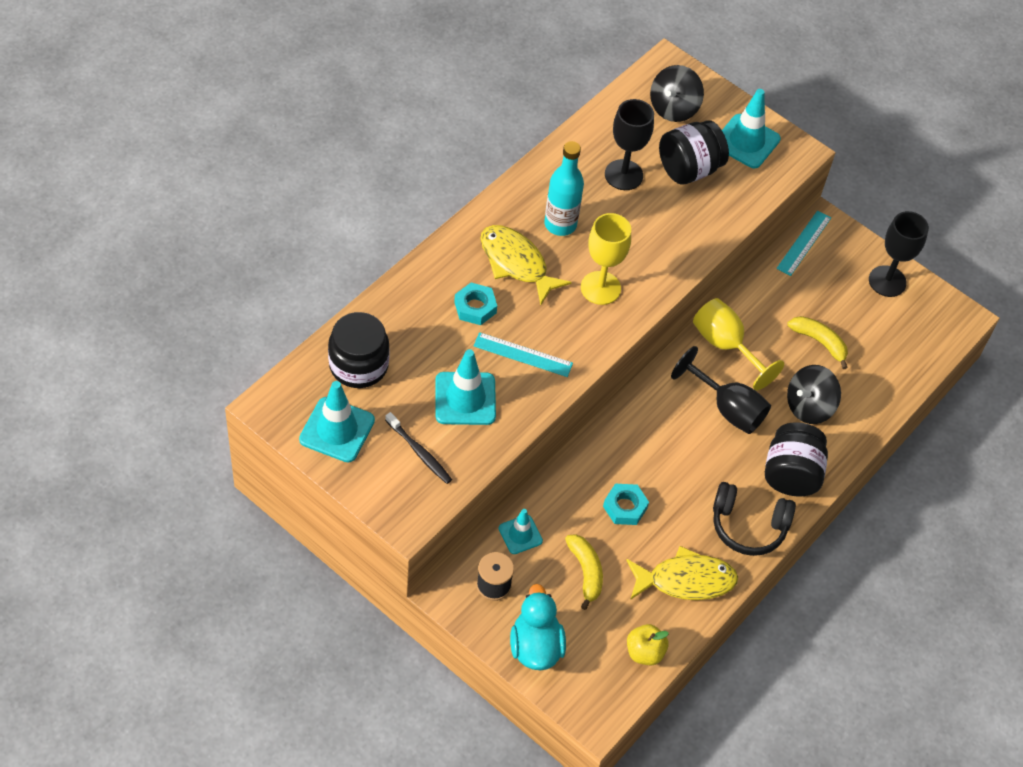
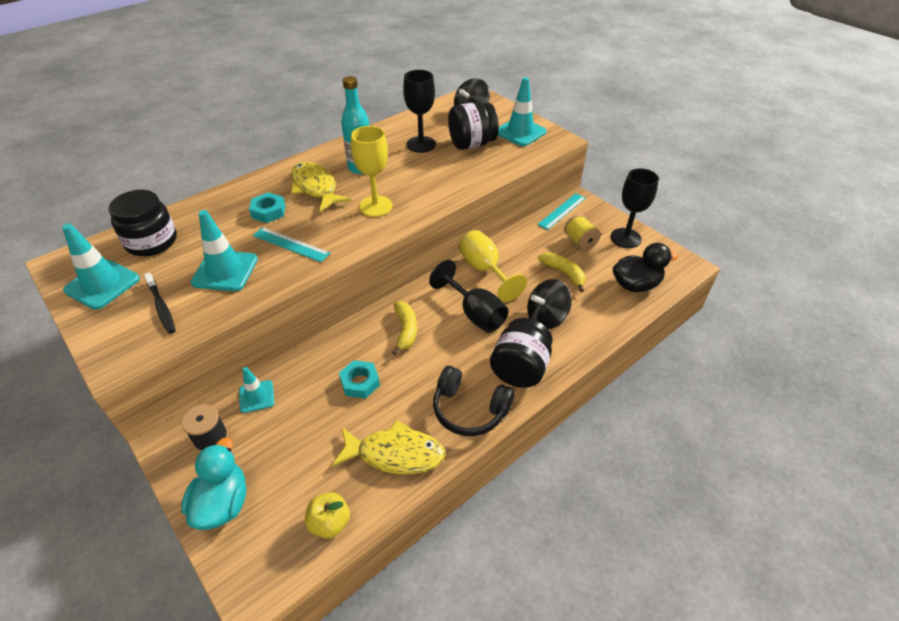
camera: 15 degrees right, 10 degrees down
(586, 572) = (302, 436): yellow banana -> yellow banana (405, 330)
(832, 291) = (580, 241): none -> yellow spool
(904, 351) = (635, 285): none -> black duck

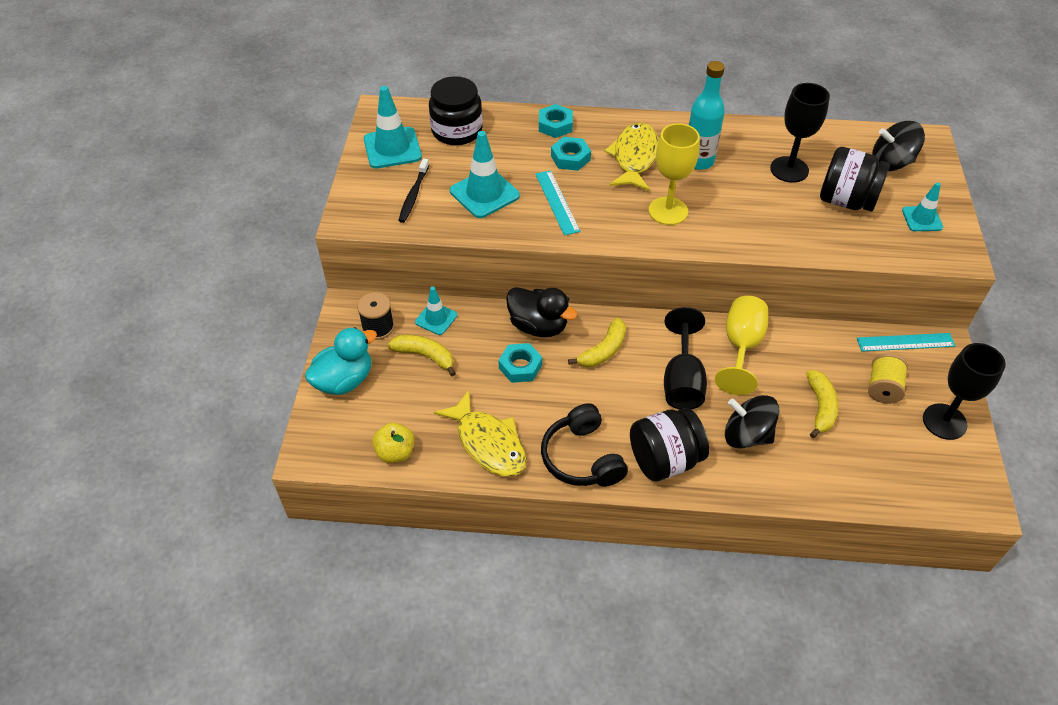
camera: 45 degrees right, 5 degrees up
(233, 197) = (555, 125): none -> turquoise nut
(276, 430) = (425, 356): none -> yellow banana
(520, 132) = (922, 219): turquoise traffic cone -> turquoise traffic cone, size x0.60
(635, 285) = (887, 475): black duck -> black duck (538, 326)

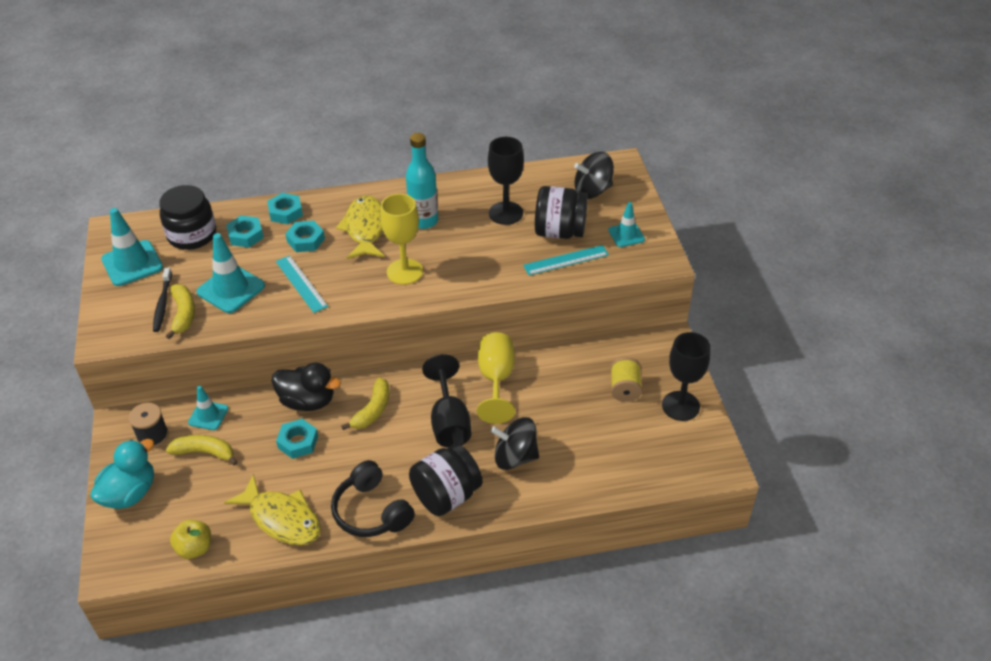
camera: 15 degrees left, 5 degrees down
(510, 141) = (246, 235): none -> turquoise nut
(820, 407) = (574, 417): yellow banana -> yellow banana (183, 314)
(905, 342) = (637, 344): turquoise ruler -> turquoise ruler (566, 260)

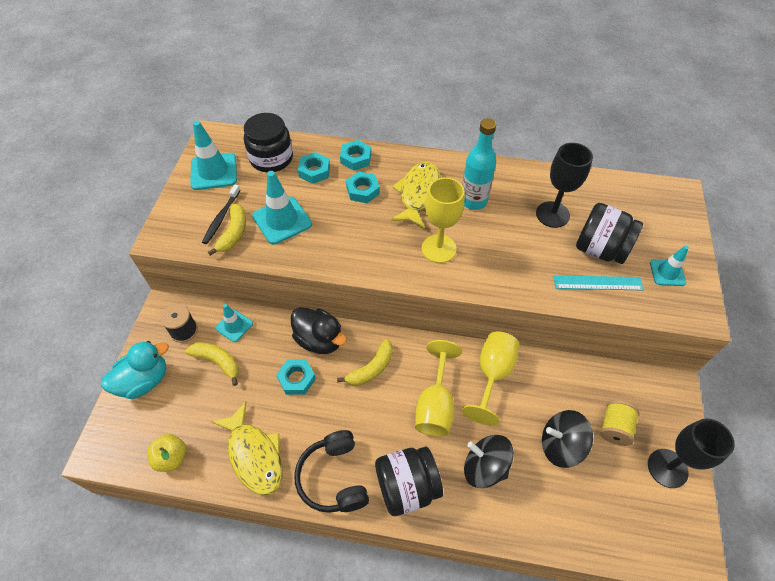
camera: 20 degrees right, 10 degrees up
(301, 284) = (343, 233): turquoise ruler -> none
(449, 421) = (435, 405): black goblet -> yellow goblet
(592, 190) = (645, 214): black spinning top -> black spinning top (560, 445)

